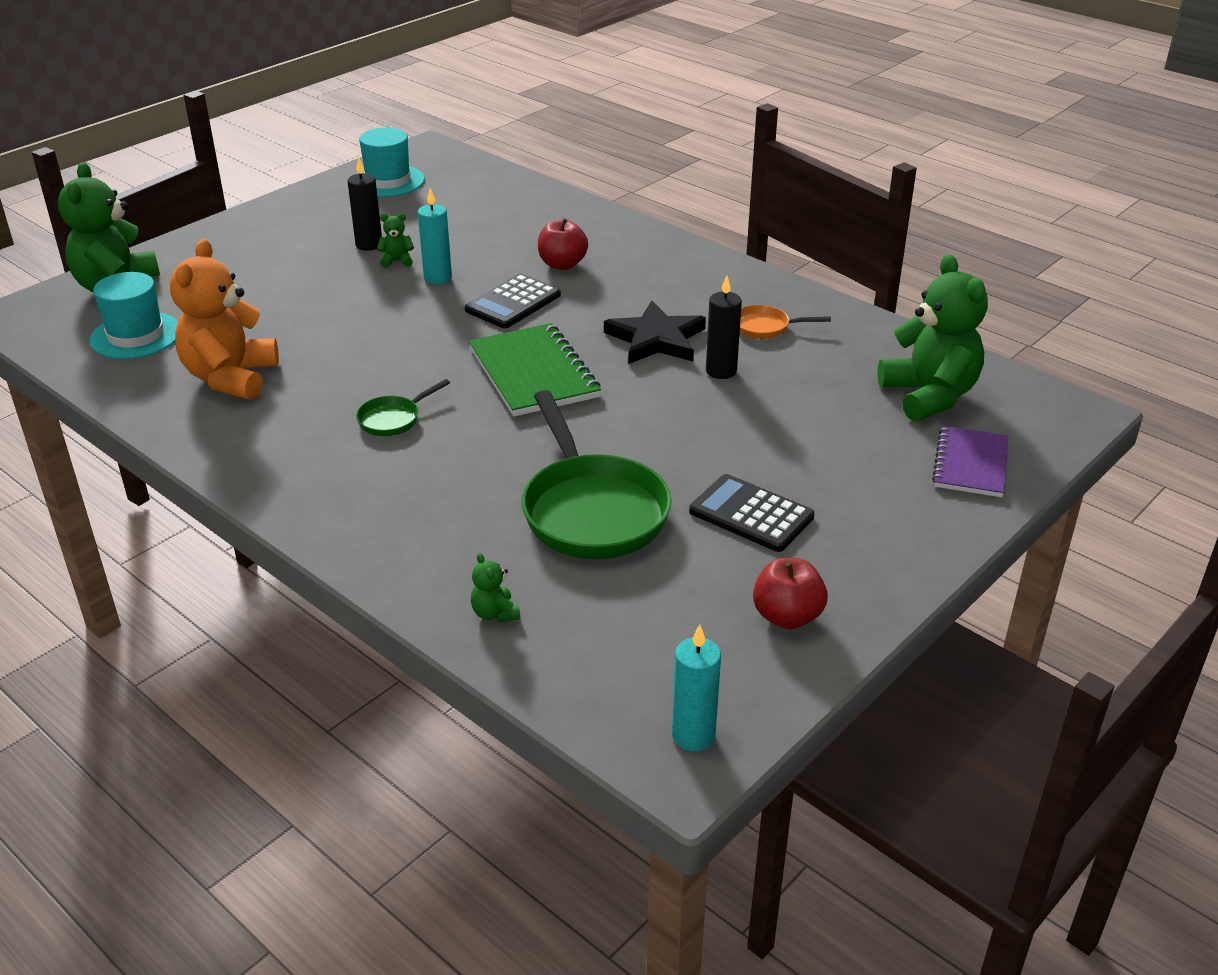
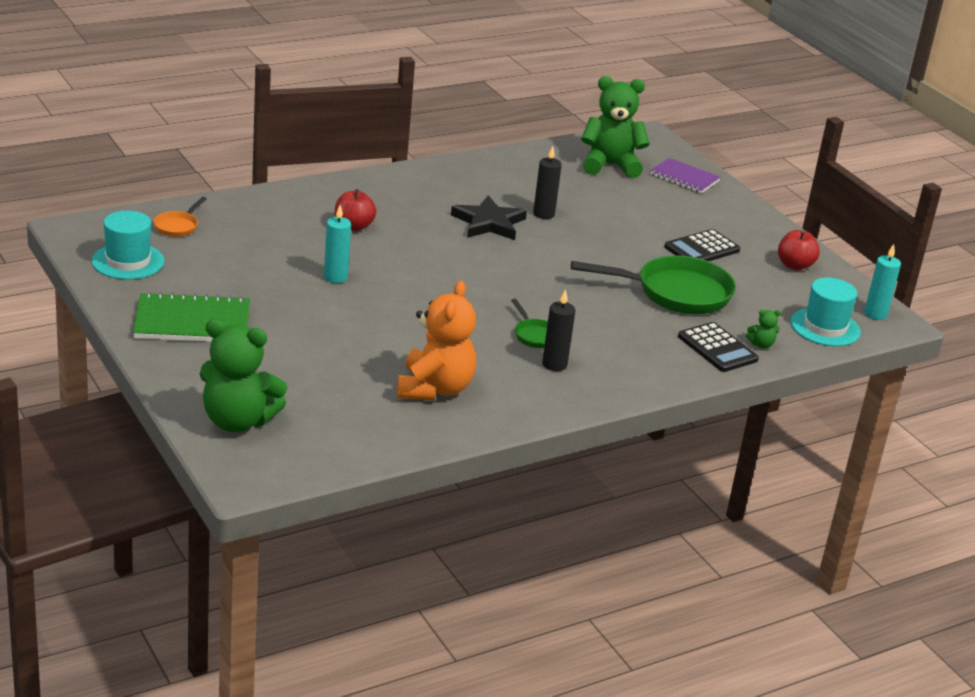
camera: 75 degrees left, 5 degrees down
(136, 335) = (333, 422): turquoise hat -> turquoise hat (825, 327)
(230, 378) = (434, 389): orange teddy bear -> orange teddy bear turned 105 degrees counterclockwise
(369, 245) = (251, 293): black candle -> black candle (554, 364)
(397, 261) = (291, 288): green teddy bear -> none
(513, 303) = (399, 258): black calculator -> black calculator (717, 348)
(533, 373) = (506, 274): green notebook -> green notebook (192, 322)
(766, 327) = (498, 185): orange pan -> orange pan (178, 226)

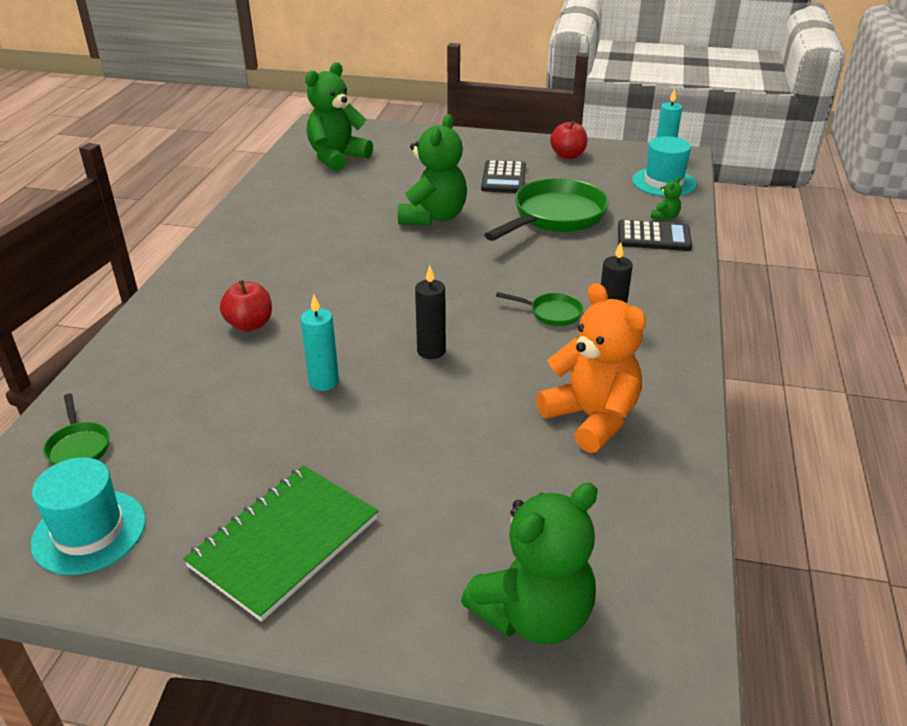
camera: 45 degrees left, 5 degrees up
(178, 226) = (78, 447): orange pan -> green pan
(489, 223) = (344, 249): black star -> none
(543, 214) = (366, 218): black candle -> black candle (431, 351)
(589, 241) = (433, 217): none -> green teddy bear
(684, 178) = (397, 139): purple notebook -> none

